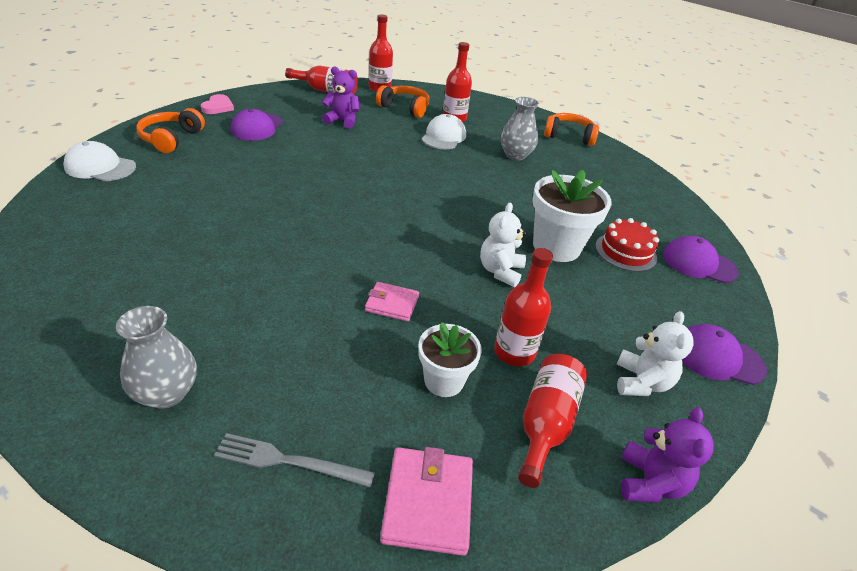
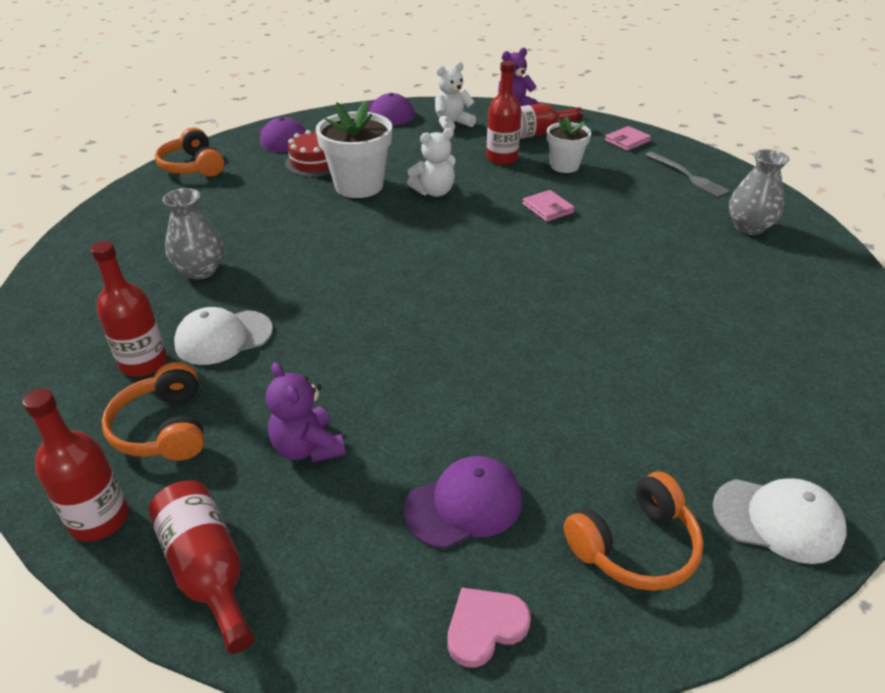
camera: 130 degrees left, 0 degrees up
(100, 167) = (778, 520): white cap -> white cap turned 45 degrees counterclockwise
(428, 502) = (627, 141): pink wallet -> pink wallet, size x0.66
(569, 136) = (80, 263): orange headphones -> orange headphones (193, 166)

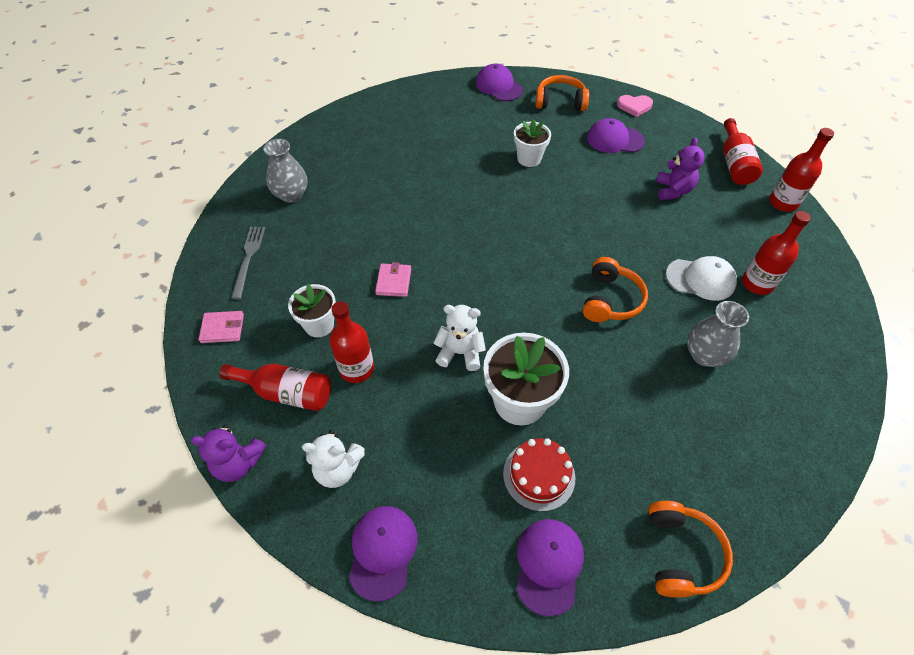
camera: 145 degrees left, 15 degrees up
(164, 428) = (747, 234): orange headphones -> orange headphones (610, 300)
(563, 393) = (529, 158): none -> white flower pot
(778, 520) = (499, 86): white cap -> purple cap

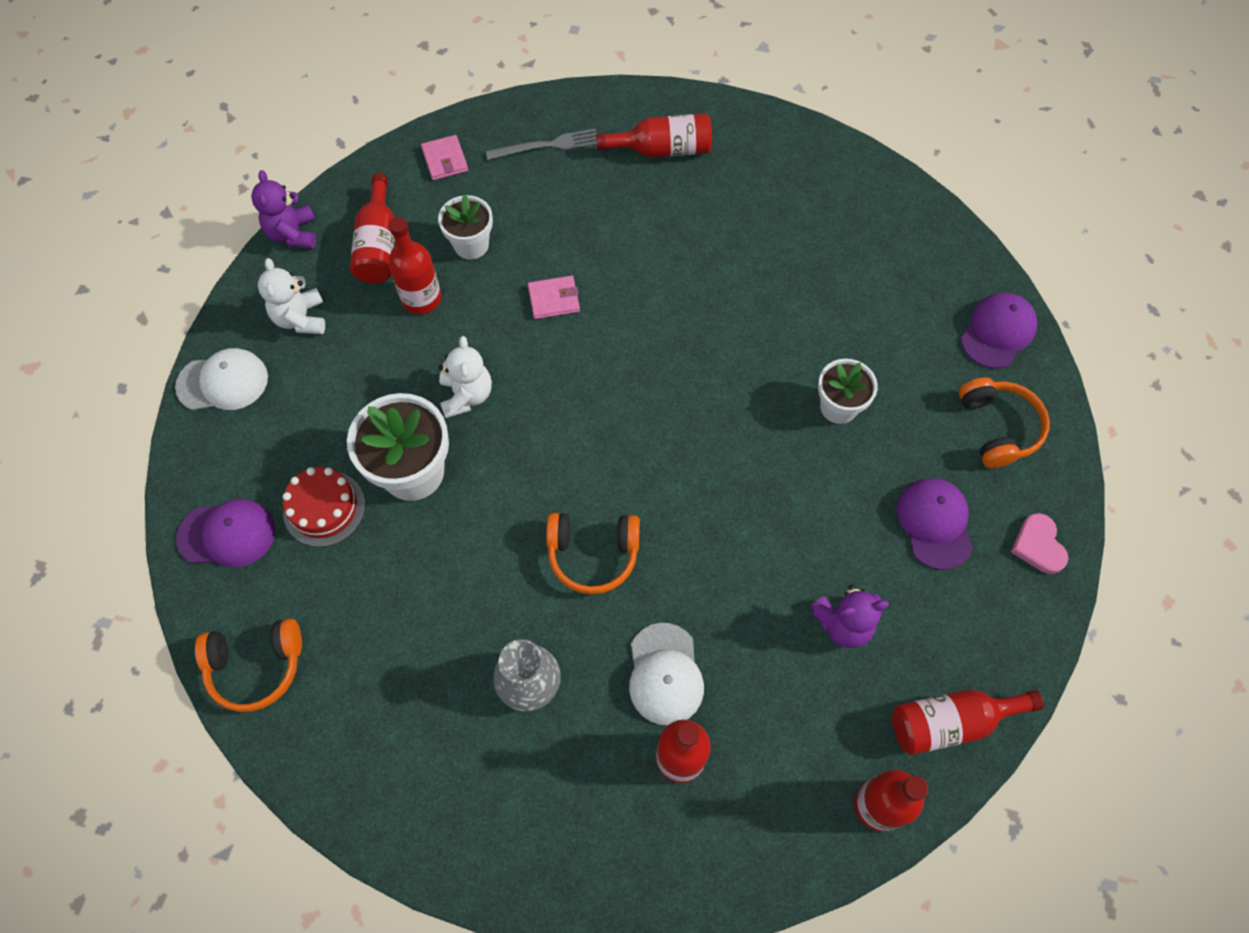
camera: 75 degrees right, 10 degrees up
(291, 195) = (662, 150): grey vase -> red bottle
(382, 551) = (223, 382): purple cap -> white cap

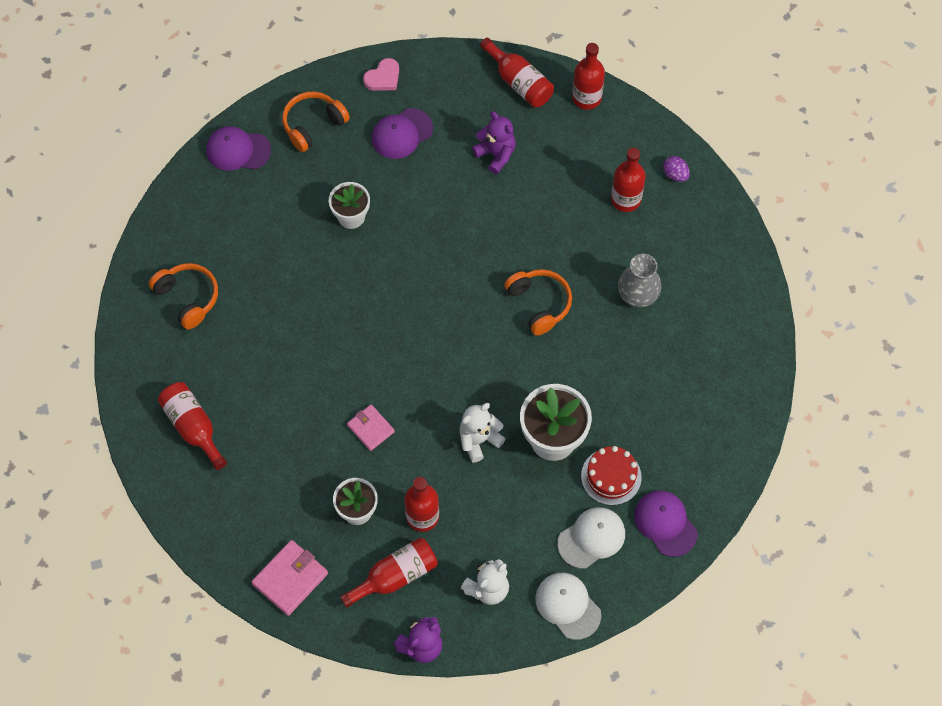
camera: 120 degrees left, 0 degrees up
(256, 667) = (728, 448): orange headphones -> orange headphones (188, 298)
(445, 160) = (290, 579): pink wallet -> pink wallet, size x1.53
(547, 145) = (234, 512): grey fork -> none
(665, 674) = (585, 229): white cap -> white cap (591, 538)
(681, 857) = (675, 175): none -> purple egg

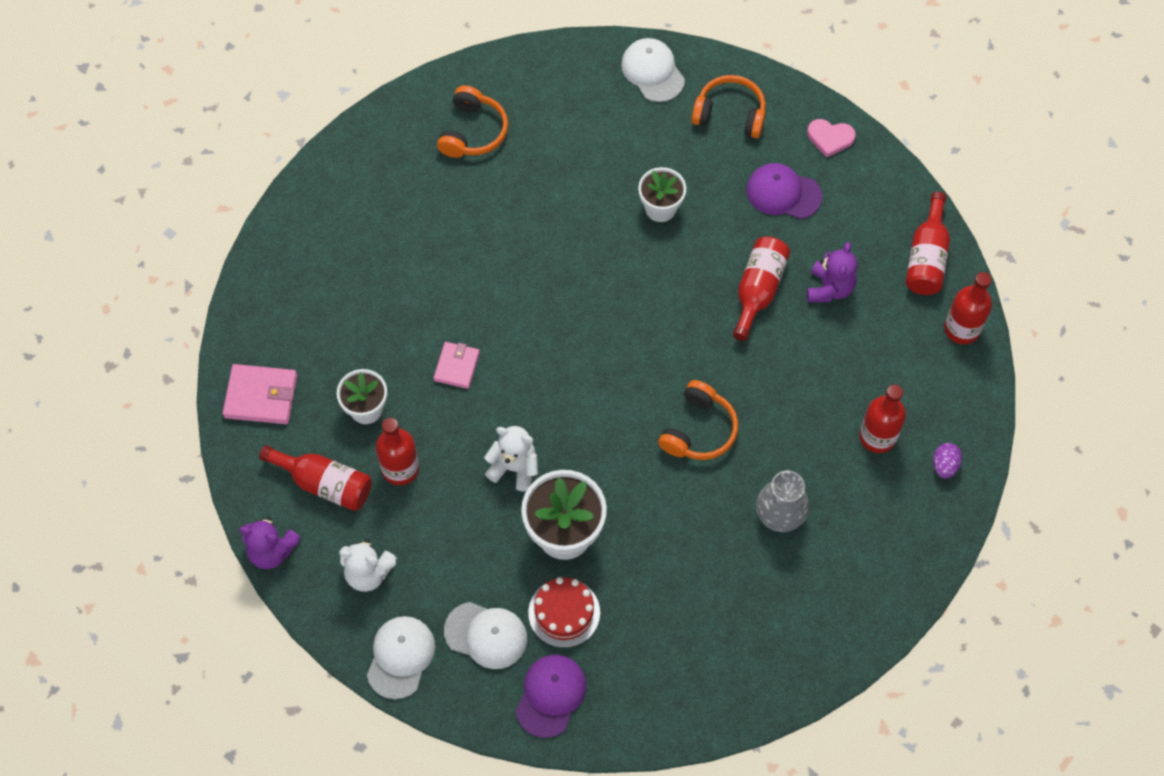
camera: 55 degrees right, 0 degrees up
(193, 427) = (350, 220): red bottle -> red bottle (758, 290)
(238, 150) = (652, 72): purple cap -> white cap

